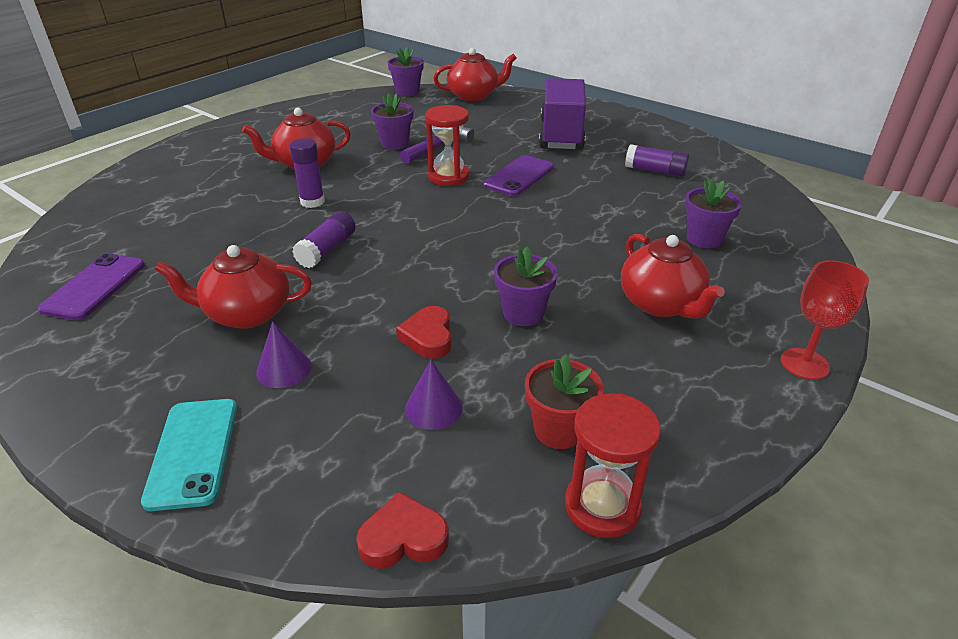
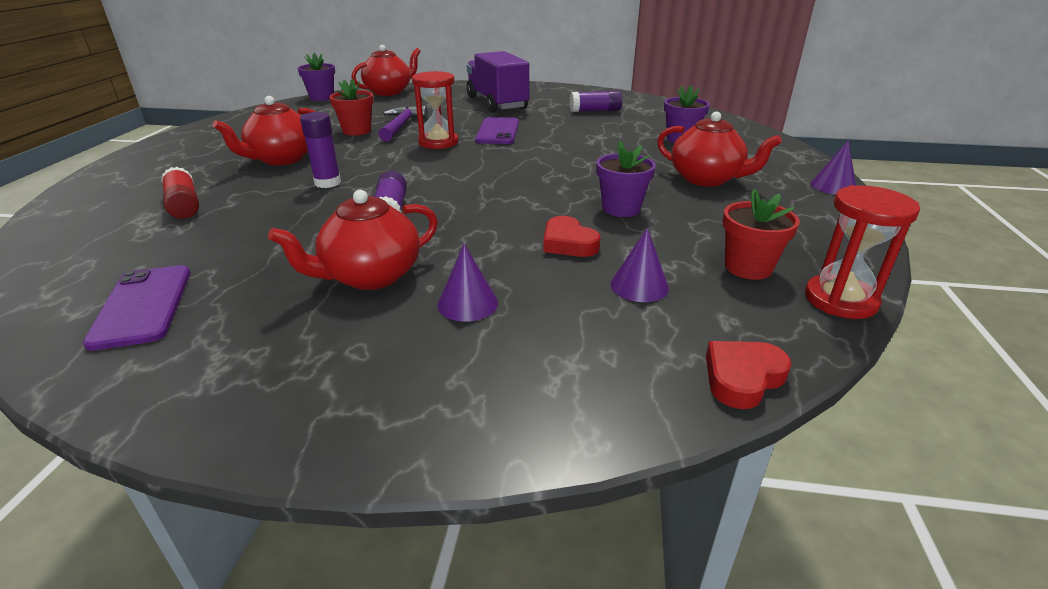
camera: 30 degrees left, 5 degrees down
(193, 452) = (462, 398): turquoise phone -> none
(197, 196) = (184, 205): none -> red glue stick
(394, 143) = (357, 131): purple flower pot -> red flower pot
(804, 364) = (833, 186): red goblet -> purple cone

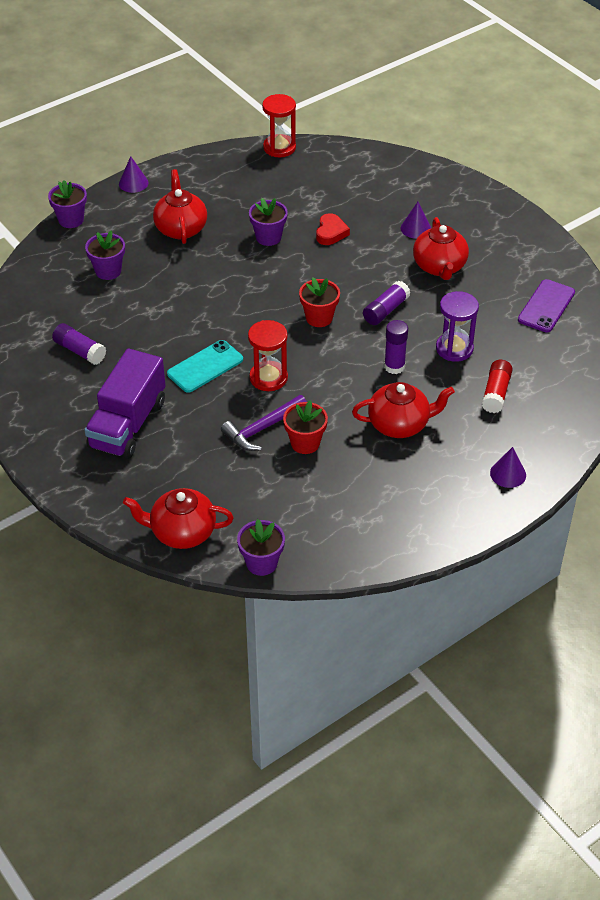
camera: 135 degrees left, 15 degrees up
(268, 216) = (454, 348): none -> purple hourglass
(370, 276) = (439, 267): red teapot -> red teapot turned 75 degrees clockwise
(498, 131) = (205, 367): purple phone -> turquoise phone
(639, 286) = (339, 196): purple cone -> purple cone (508, 474)
(742, 378) = (365, 151): red heart -> none
(748, 267) = (282, 176): red flower pot -> red flower pot (319, 318)
(788, 148) = (71, 220): none -> purple flower pot

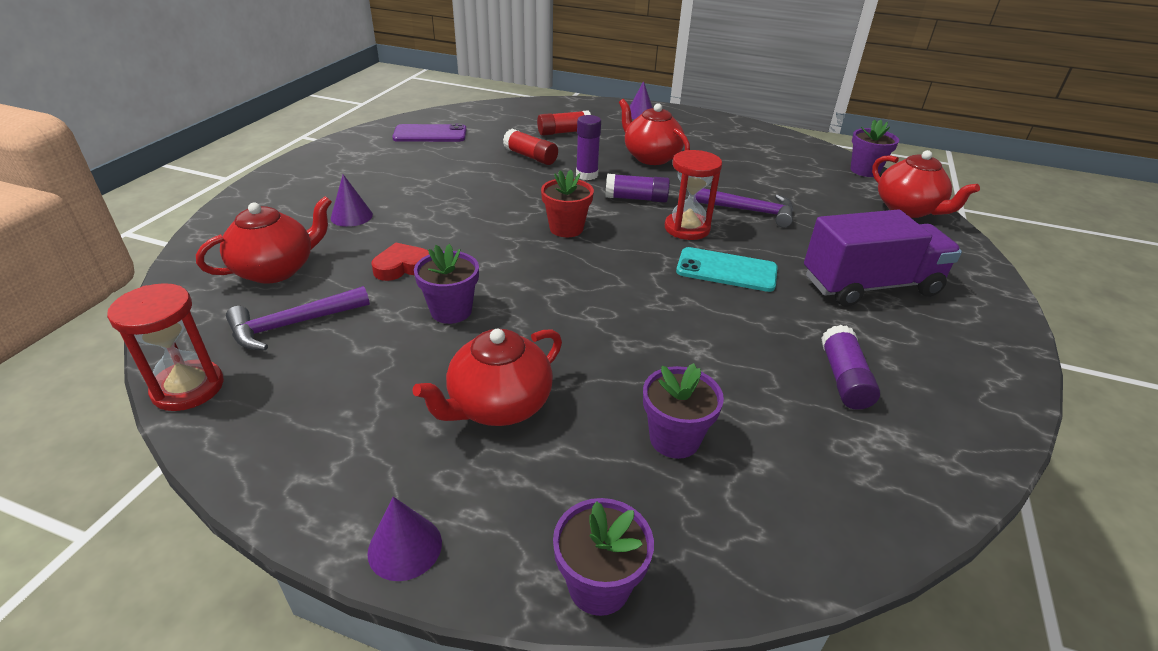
camera: 125 degrees left, 10 degrees down
(304, 183) = (292, 325): none -> purple hammer
(305, 443) = (732, 188): red flower pot -> none
(385, 310) = (513, 197): purple glue stick -> purple glue stick (636, 198)
(439, 267) = (414, 188): red teapot -> red teapot (276, 270)
(454, 348) = (530, 157): purple hourglass -> red glue stick

